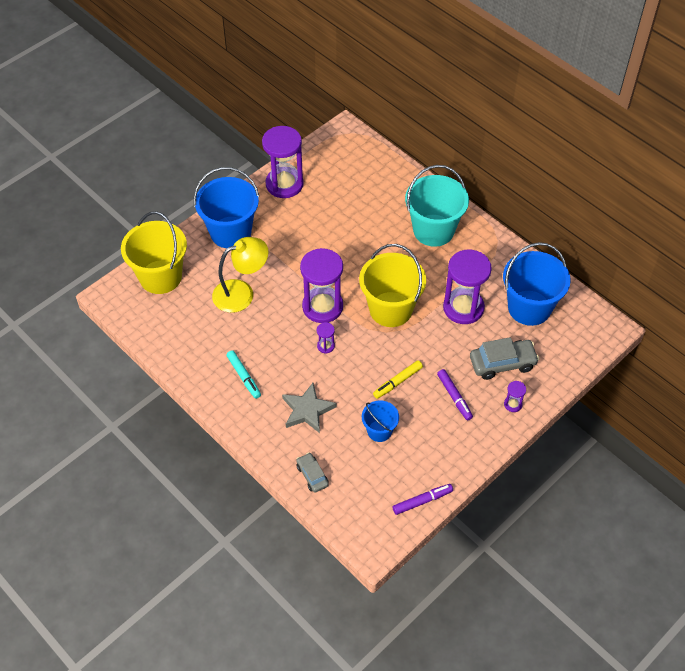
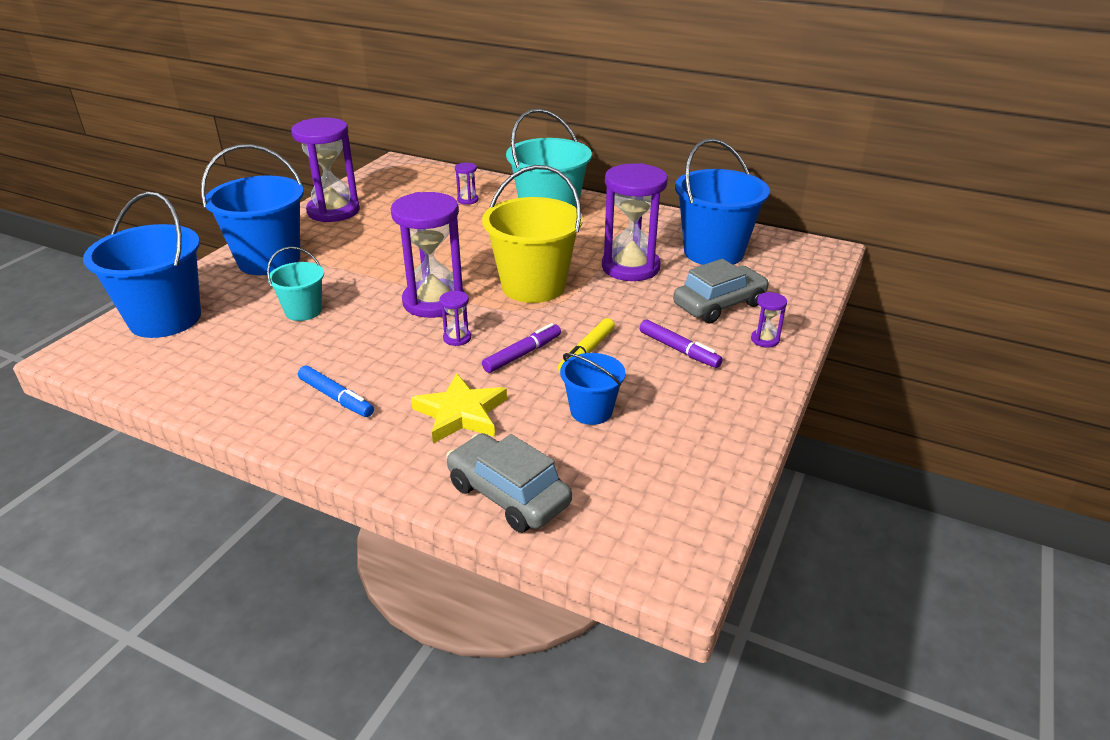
camera: 20 degrees left, 20 degrees down
(160, 277) = (165, 319): yellow bucket -> blue bucket
(241, 293) = (303, 311): yellow lamp -> turquoise bucket
(244, 377) = (336, 398): turquoise marker -> blue marker
(307, 410) = (461, 413): grey star -> yellow star
(312, 475) = (508, 495): grey car -> grey car, size x1.68
(382, 195) = (467, 200): none -> purple hourglass
(422, 501) = (715, 480): purple marker -> purple marker (522, 354)

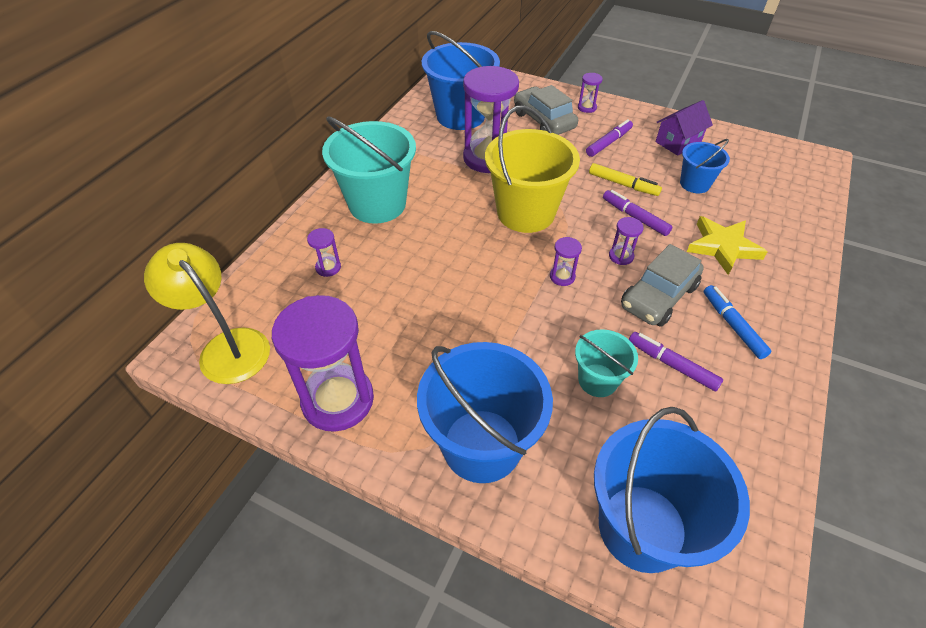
camera: 90 degrees left, 15 degrees up
(302, 352) = (672, 365): none -> purple marker
(336, 398) = (732, 325): blue marker -> blue marker turned 60 degrees counterclockwise
(395, 175) = (227, 346): none -> yellow lamp
(434, 302) = (562, 276): purple hourglass -> purple hourglass, size x0.42
(508, 495) = (796, 220): grey car -> grey car (658, 296)
(693, 411) = (678, 142): none -> purple house

